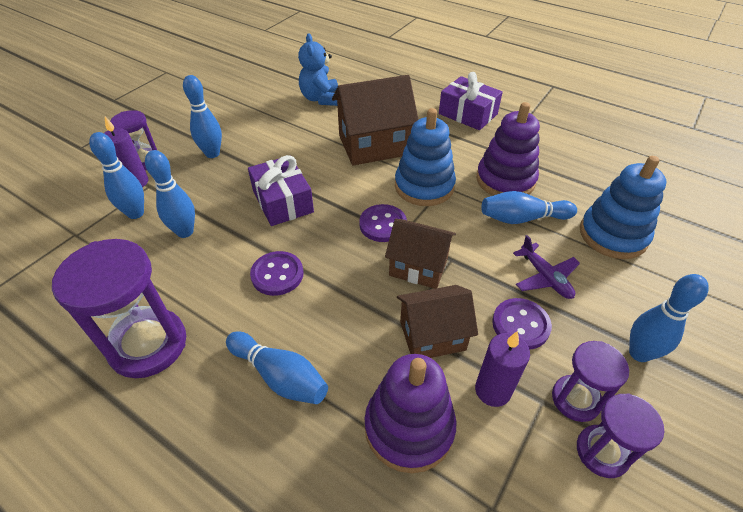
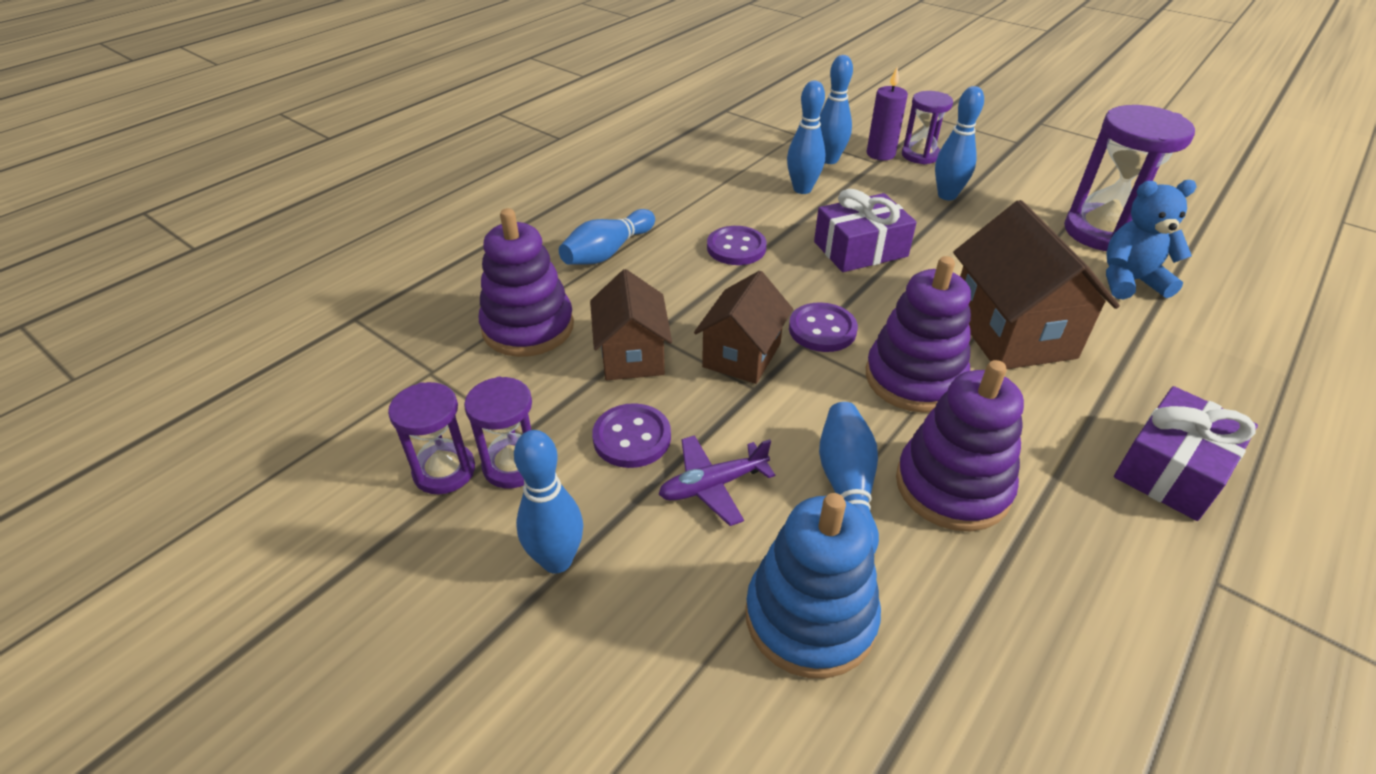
camera: 95 degrees right, 5 degrees down
(148, 345) = (658, 184): purple hourglass -> purple hourglass (1102, 232)
(424, 186) = (914, 378): blue stacking toy -> purple stacking toy
(492, 390) = (548, 394): purple candle -> none

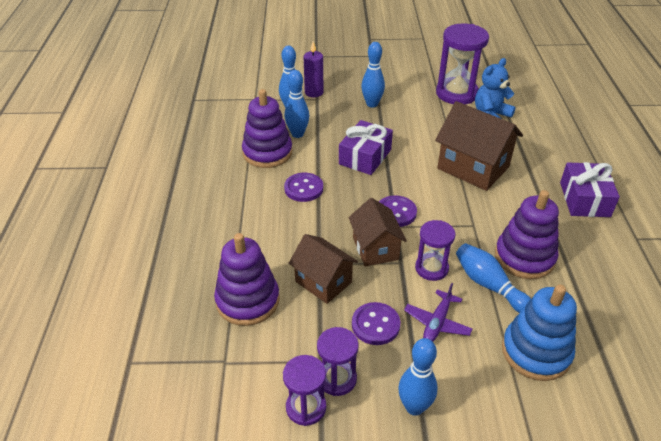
camera: 40 degrees left, 0 degrees up
(607, 252) = (236, 229): blue bowling pin -> none
(914, 378) = (460, 215): purple stacking toy -> purple stacking toy (267, 153)
(920, 155) = (334, 84): purple hourglass -> purple hourglass (431, 268)

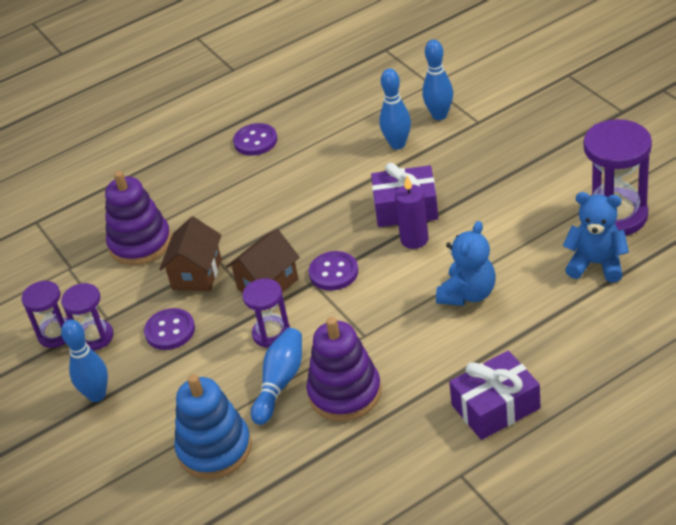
camera: 65 degrees right, 0 degrees up
(267, 153) = (346, 143): purple stacking toy -> none
(303, 188) = (313, 195): purple button -> purple button (255, 141)
(314, 92) = (488, 113): purple candle -> purple candle (414, 239)
(372, 104) = (512, 164): blue bowling pin -> none
(437, 322) = (202, 368): purple plane -> none
(473, 167) = (468, 294): brown house -> blue teddy bear

